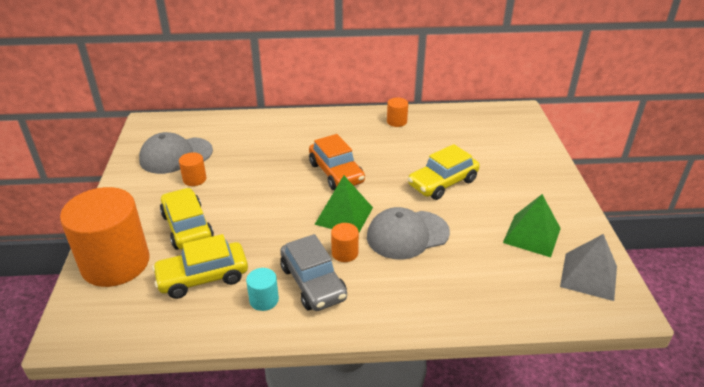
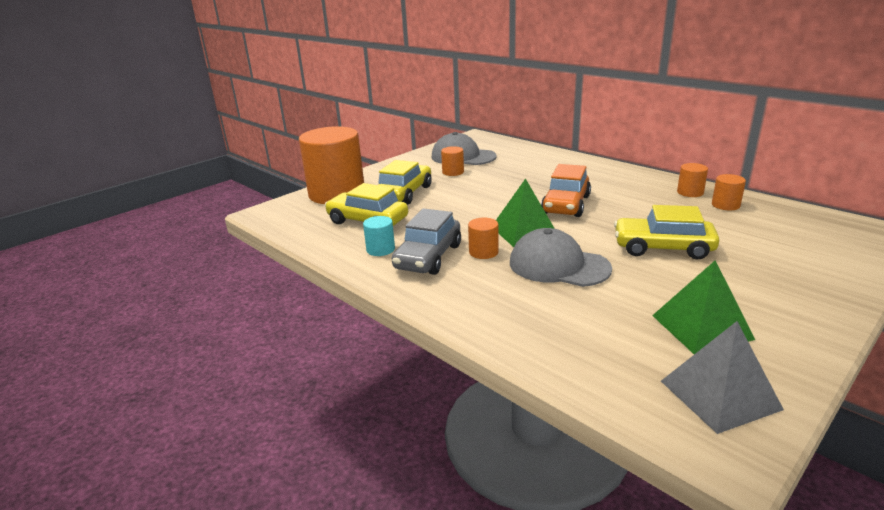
camera: 50 degrees right, 10 degrees down
(429, 124) = (725, 205): none -> orange cylinder

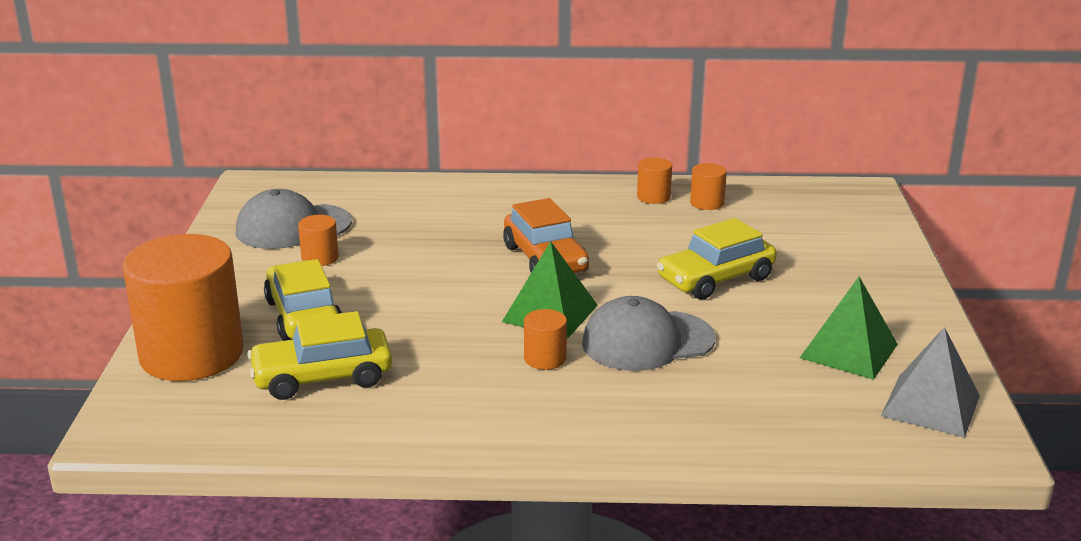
camera: 45 degrees left, 0 degrees up
(380, 249) = (412, 408): turquoise cylinder -> none
(428, 257) = (491, 392): grey car -> none

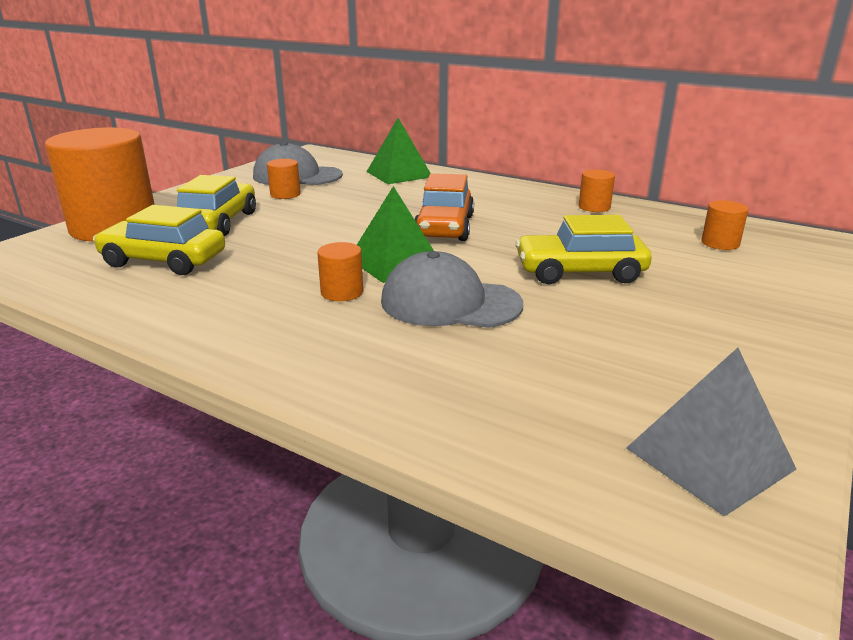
camera: 30 degrees right, 0 degrees up
(707, 203) = (639, 219): orange cylinder -> orange cylinder (720, 243)
(849, 351) = (657, 368): green pyramid -> green pyramid (399, 174)

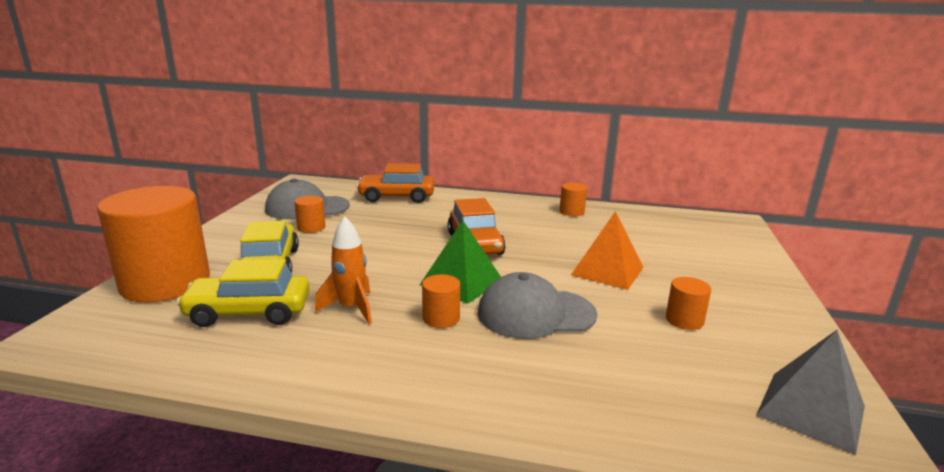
camera: 20 degrees left, 5 degrees down
(260, 271) = (351, 308): none -> orange rocket
(399, 174) = (396, 197): green pyramid -> orange car
(580, 272) = (607, 271): yellow car -> orange pyramid
(720, 243) = (679, 232): orange cylinder -> orange cylinder (684, 320)

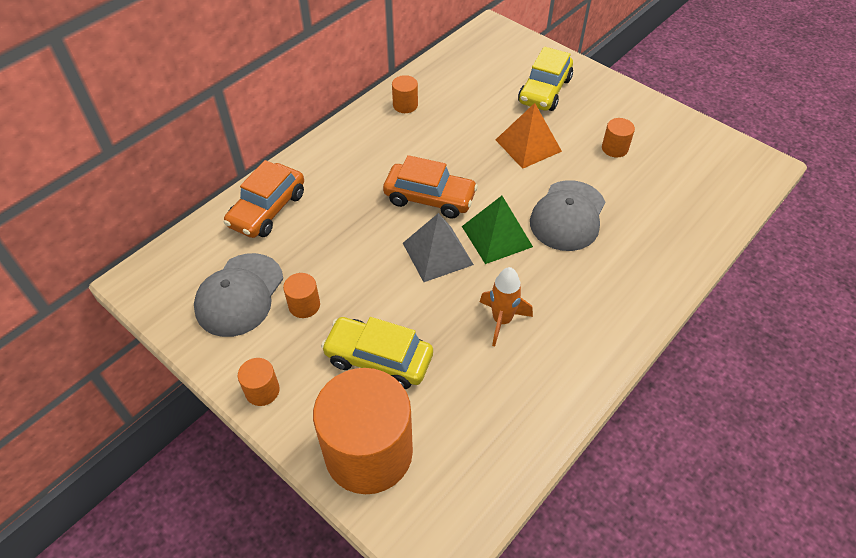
camera: 60 degrees left, 30 degrees up
(249, 312) = (470, 392): yellow car -> yellow car (544, 91)
(441, 318) = (546, 270): orange cylinder -> orange cylinder (262, 391)
(811, 410) = (720, 157): grey pyramid -> grey pyramid (437, 253)

